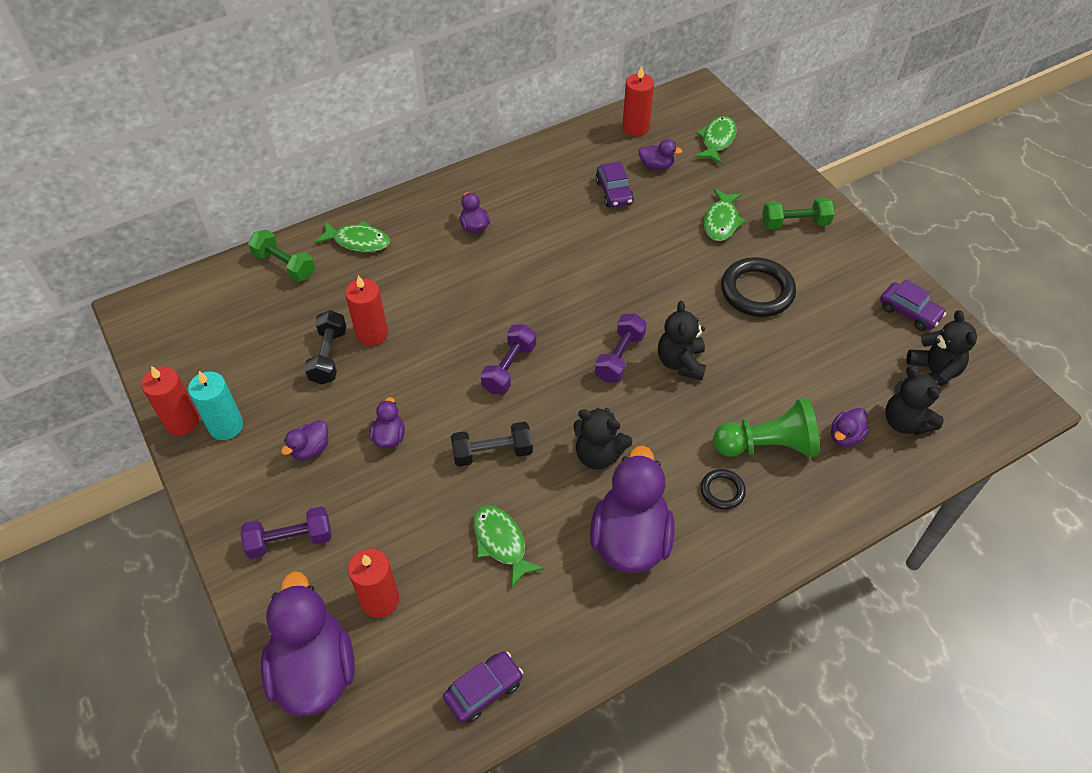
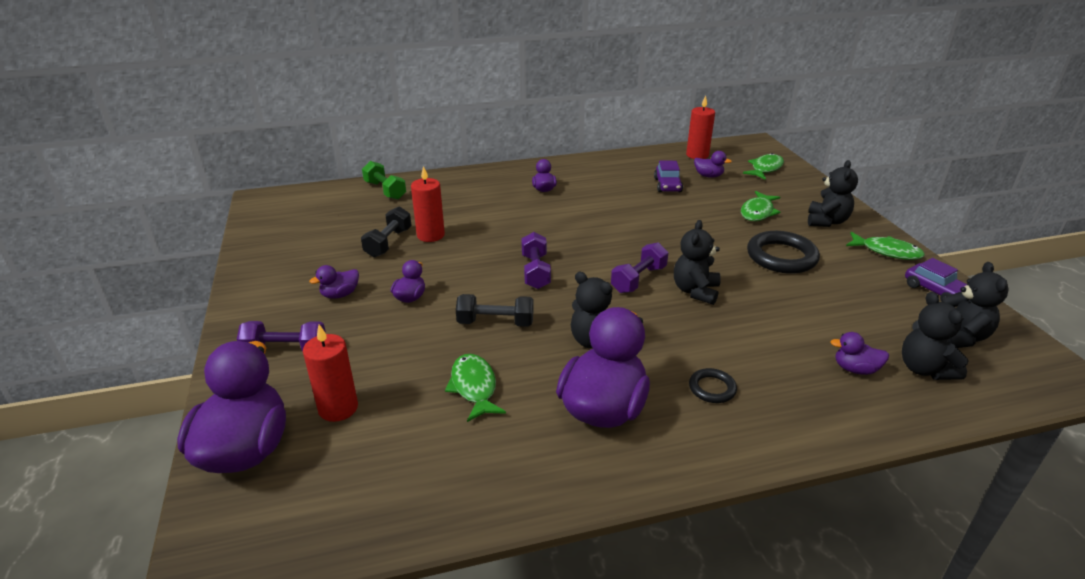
camera: 15 degrees right, 20 degrees down
(182, 421) = (250, 262): red candle -> none
(226, 426) = (282, 270): turquoise candle -> none
(358, 241) = (448, 185): green fish -> green fish (887, 251)
(484, 690) = (399, 504): purple car -> none
(509, 368) = (535, 272): purple dumbbell -> purple dumbbell turned 45 degrees counterclockwise
(767, 445) = (768, 362): green pawn -> none
(795, 223) = (826, 221): green dumbbell -> black teddy bear
(845, 436) = (855, 369): purple duck -> purple duck turned 45 degrees clockwise

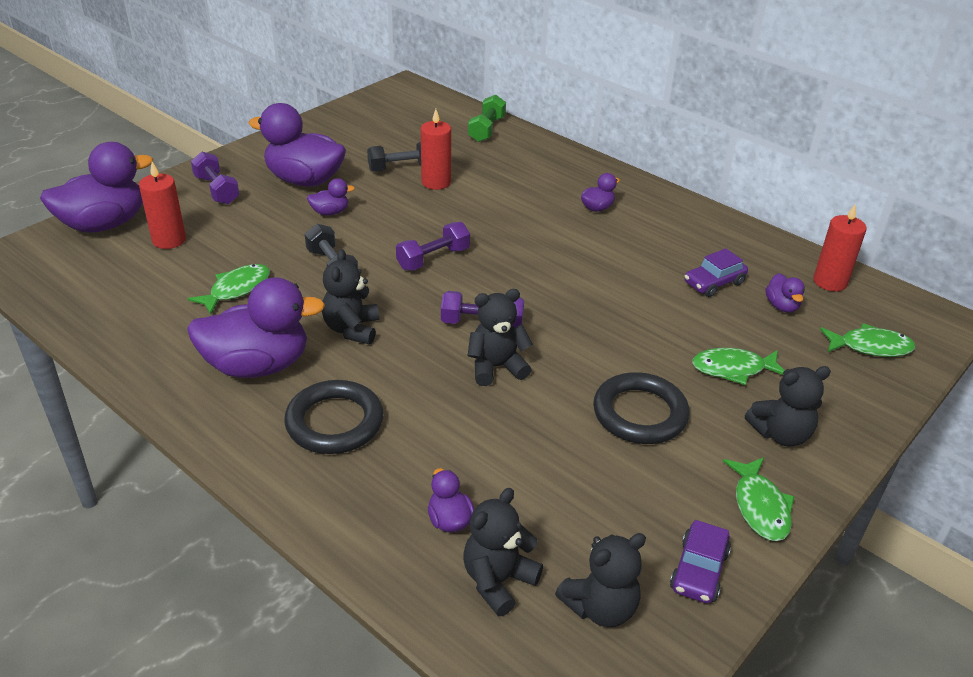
camera: 55 degrees right, 5 degrees up
(340, 295) = (304, 180): purple duck -> purple duck, size x2.22
(712, 388) = (334, 422): black ring -> black ring, size x1.91

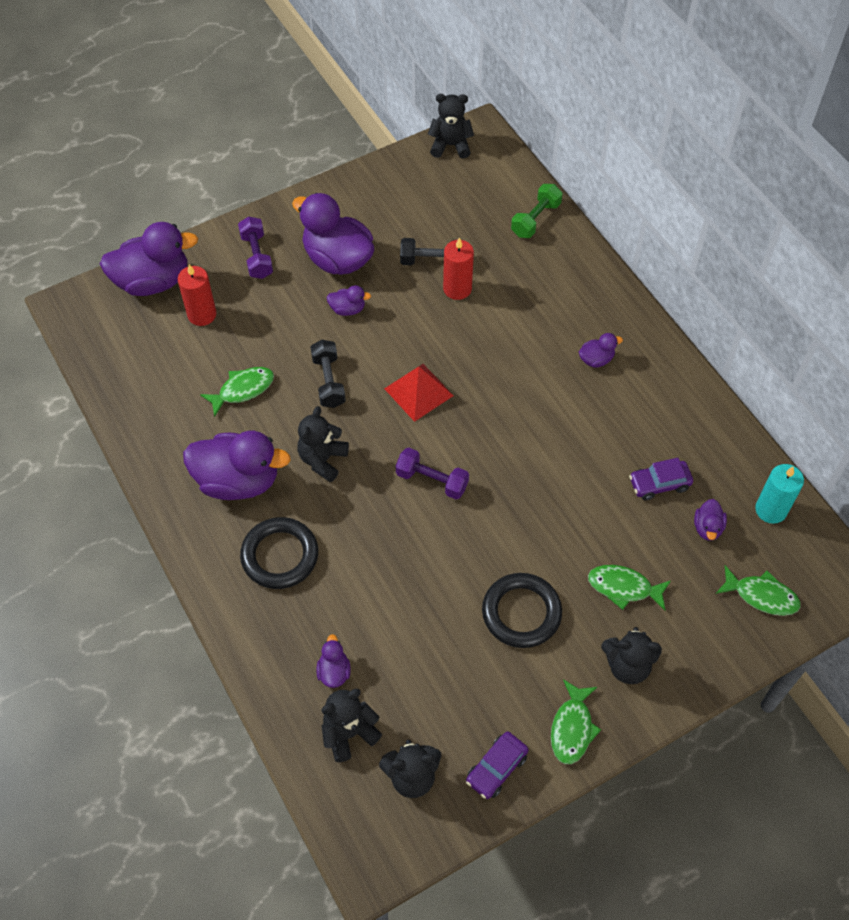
camera: 20 degrees right, 20 degrees up
(433, 259) = (419, 392): purple dumbbell -> red pyramid
(496, 367) = (425, 532): black teddy bear -> black teddy bear (450, 145)
(830, 282) = (771, 510): red candle -> turquoise candle

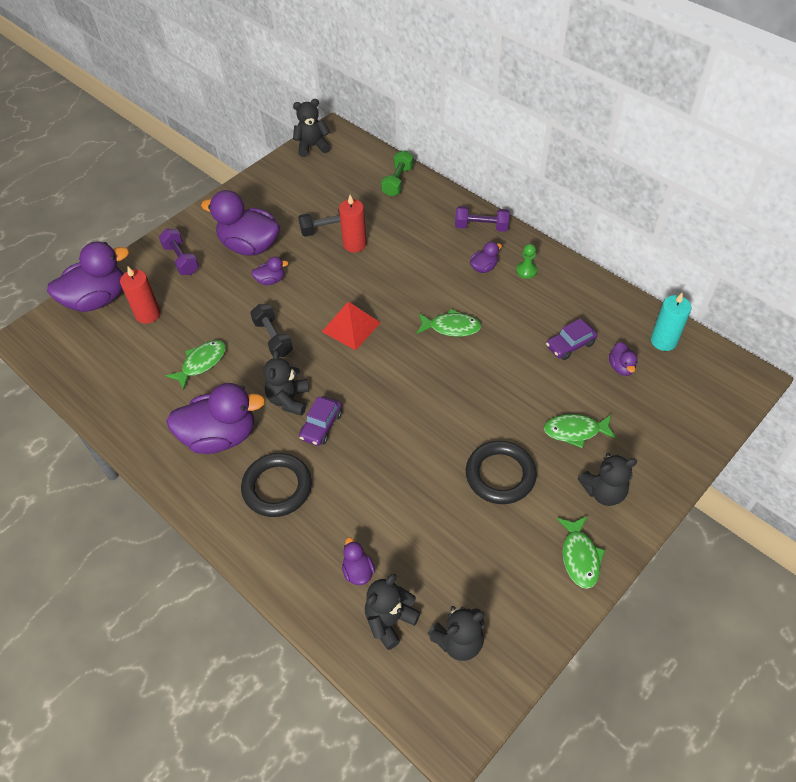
camera: 15 degrees left, 5 degrees down
(432, 481) = (386, 391): purple dumbbell -> purple dumbbell (481, 227)
(496, 768) = (530, 611): purple car -> purple car (321, 426)
(645, 377) = (526, 270): none -> green pawn
(761, 596) = (685, 407): green fish -> green fish (451, 327)

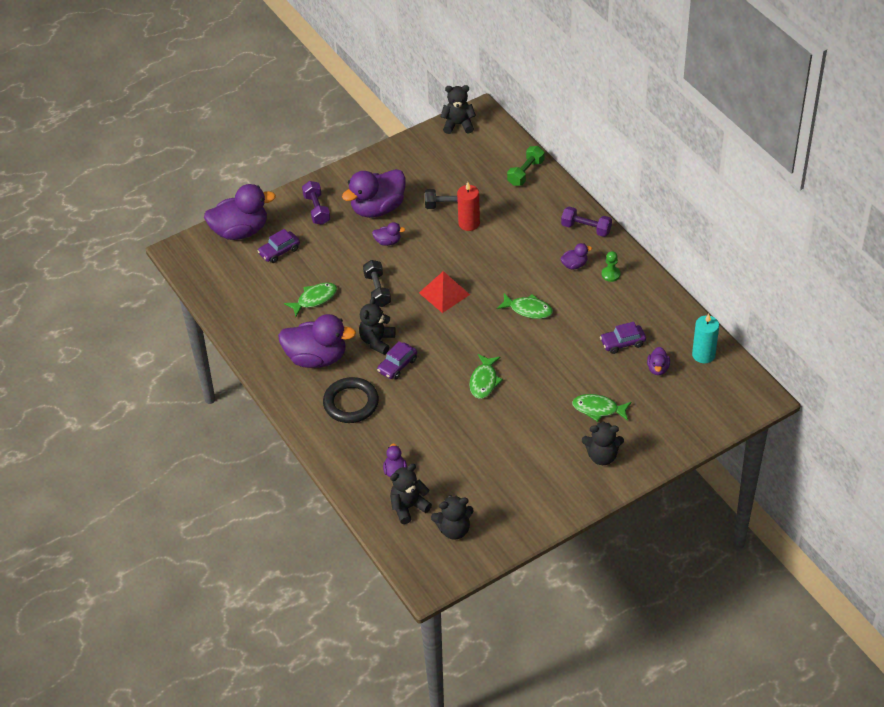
camera: 15 degrees right, 5 degrees down
(148, 314) = (279, 251): red candle -> purple car
(250, 246) = (378, 208): purple duck -> purple duck turned 75 degrees counterclockwise
(500, 475) = (526, 428): black ring -> none
(580, 557) = (564, 495): green fish -> green fish (484, 381)

